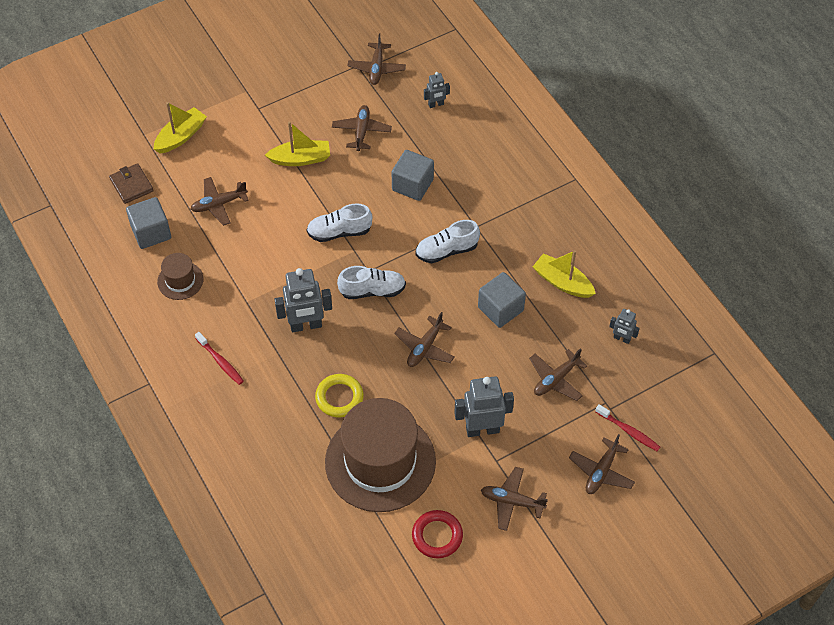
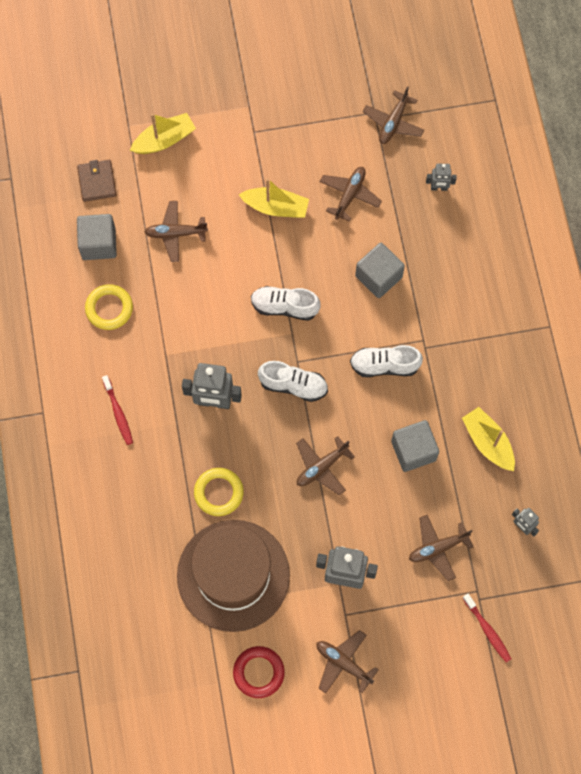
camera: 20 degrees right, 15 degrees up
(180, 280) = (109, 308): brown hat -> yellow ring
(601, 472) = (442, 663): brown plane -> none

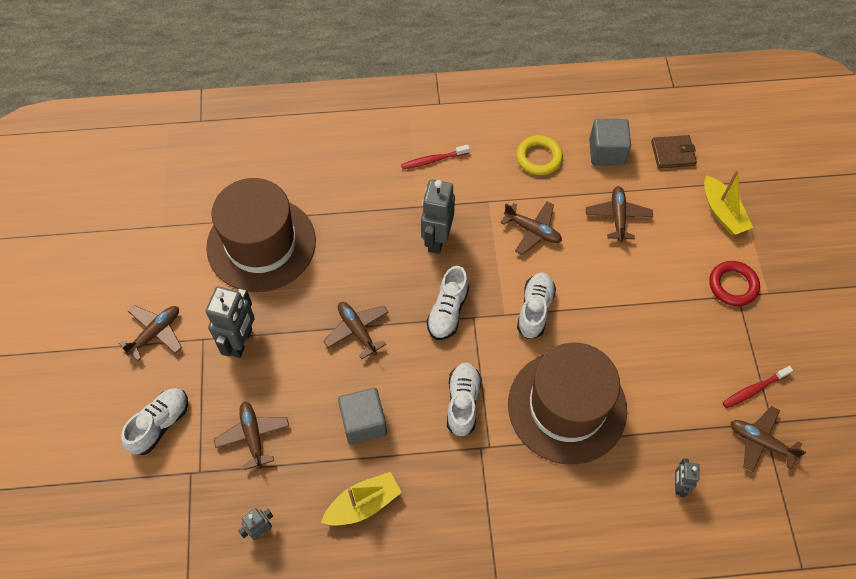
camera: 95 degrees right, 10 degrees down
(218, 493) = (344, 237): yellow ring -> none
(258, 672) = (164, 259): red ring -> red ring (733, 285)
(276, 207) = (649, 310): yellow boat -> none
(349, 195) = (666, 386): brown plane -> brown plane (532, 231)
(378, 277) = (567, 407): grey cube -> brown hat
(436, 637) = (160, 424): none -> white shoe
(487, 630) = (156, 477): red toothbrush -> red toothbrush (754, 389)

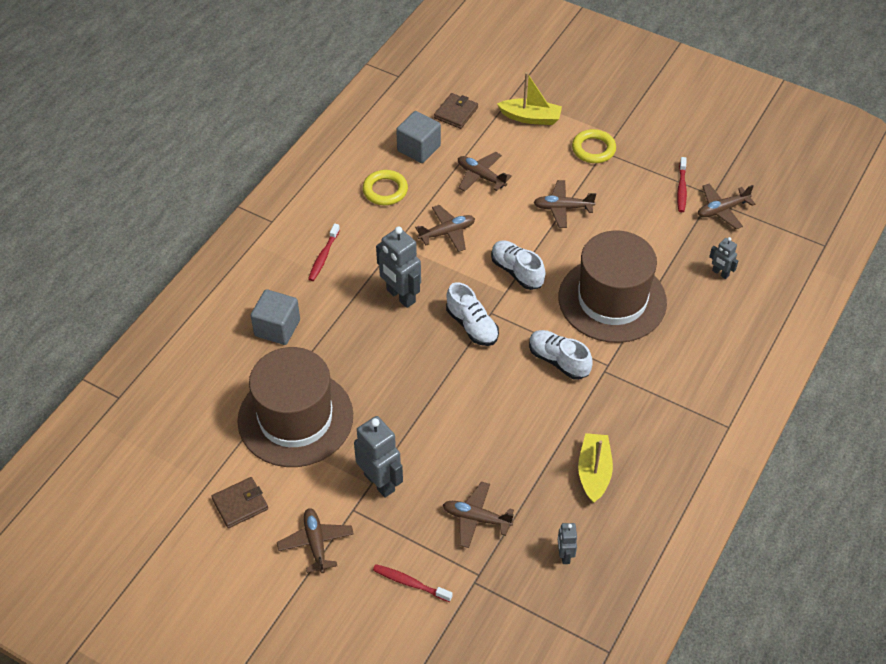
camera: 55 degrees left, 10 degrees down
(158, 259) = (240, 504): none -> brown wallet
(160, 424) = (410, 583): white shoe -> red toothbrush
(357, 330) = (438, 394): brown plane -> brown plane (562, 208)
(363, 422) = (524, 434): grey cube -> grey cube (277, 328)
(733, 285) = (593, 149): red ring -> yellow ring

